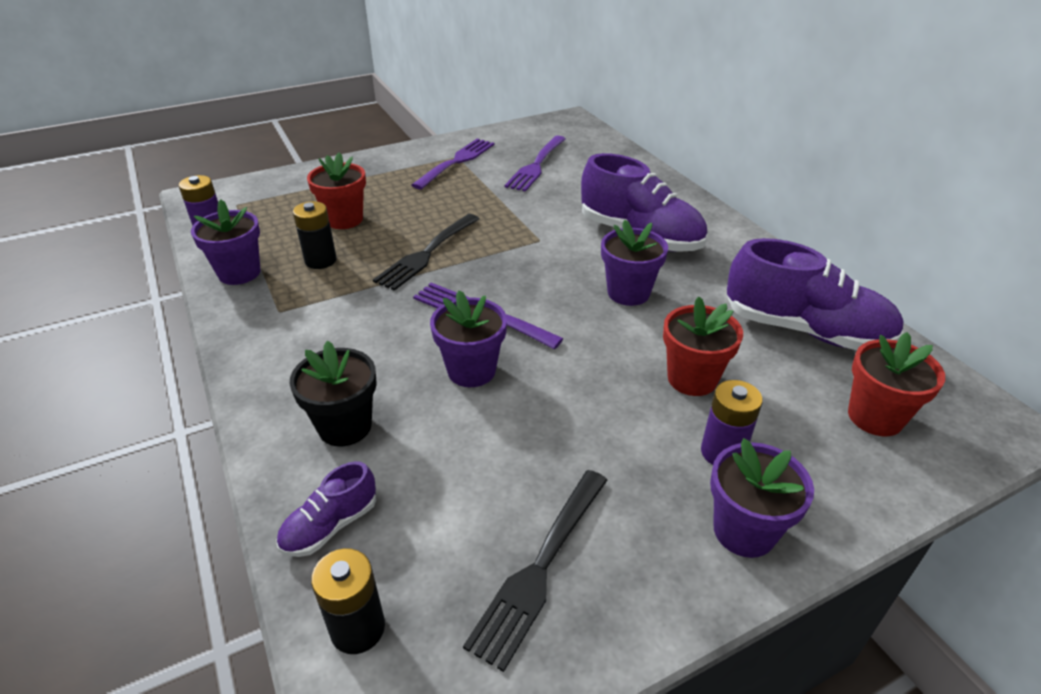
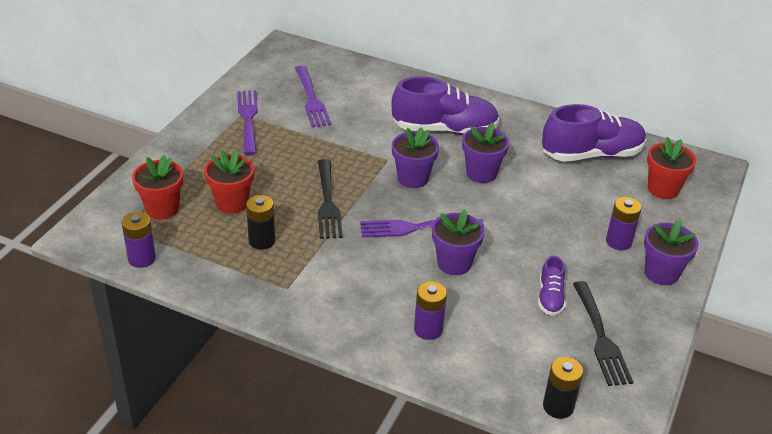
camera: 40 degrees left, 0 degrees up
(239, 273) = (216, 277): purple flower pot -> purple flower pot (413, 178)
(330, 526) = (488, 377): purple shoe -> purple shoe (550, 297)
(345, 426) = (428, 329): black flower pot -> purple battery
(692, 379) = (567, 210): red flower pot -> red flower pot (162, 209)

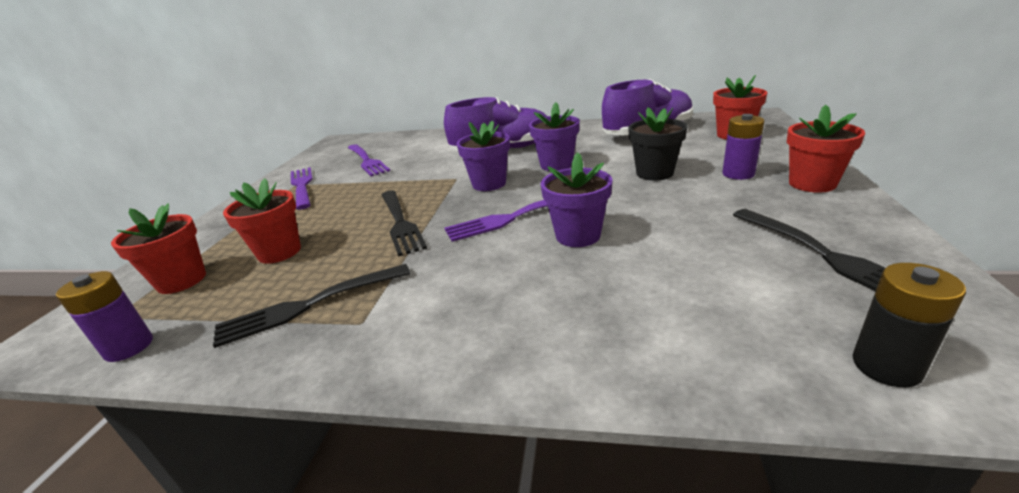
camera: 10 degrees left, 10 degrees down
(255, 262) = (310, 304): none -> black fork
(261, 241) = (319, 278): black battery -> none
(428, 329) = (592, 315): purple battery -> none
(550, 297) = (720, 235): purple shoe -> none
(555, 216) = (654, 173): none -> black flower pot
(661, 273) = (812, 184): purple flower pot -> red flower pot

